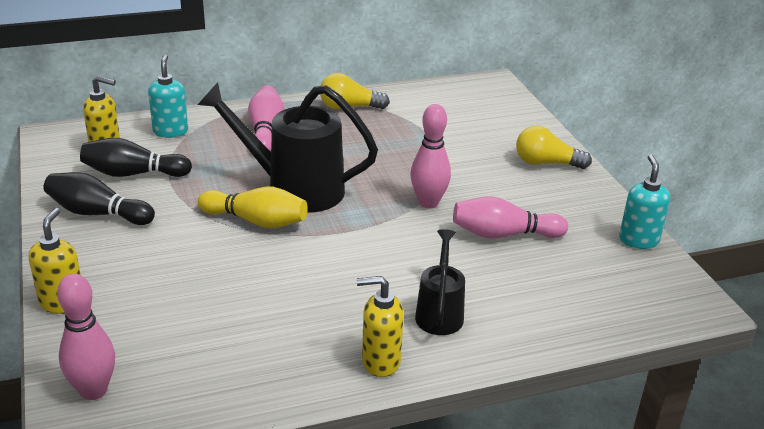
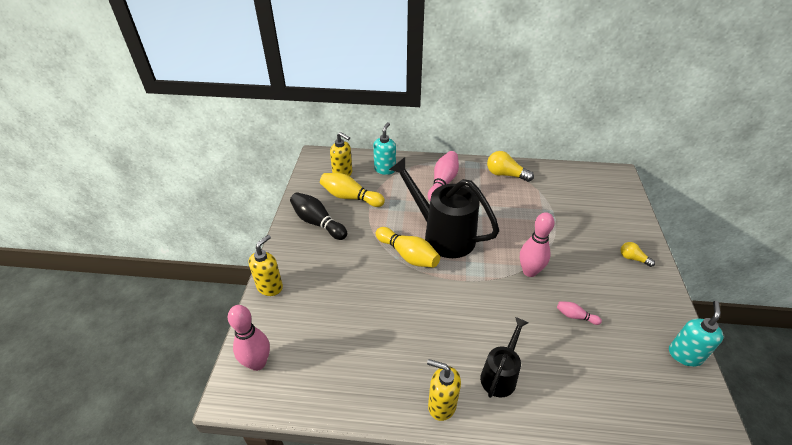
camera: 25 degrees right, 10 degrees up
(133, 174) = (350, 197): black bowling pin -> yellow bowling pin
(504, 234) = (575, 316): pink bowling pin -> pink bowling pin, size x0.51
(546, 163) = (633, 258): yellow light bulb -> yellow light bulb, size x0.60

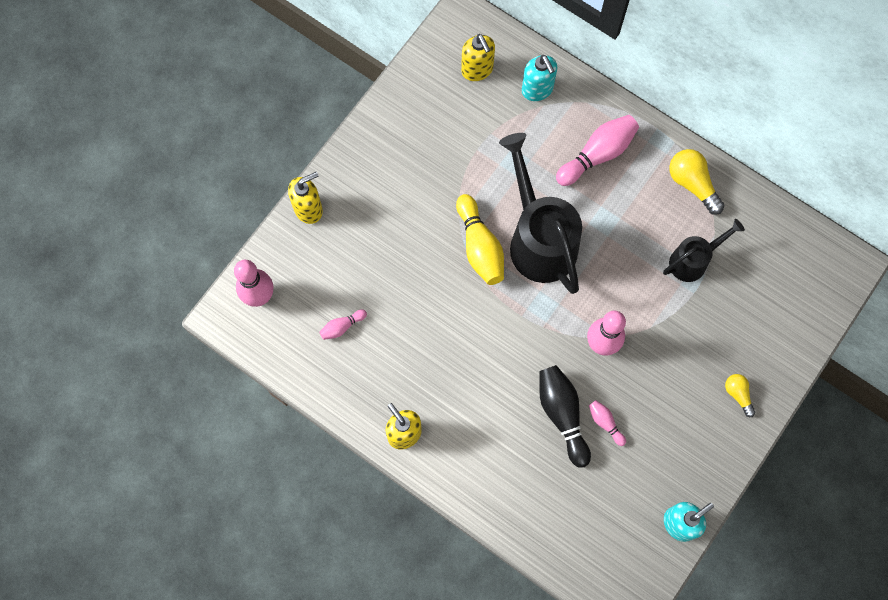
camera: 30 degrees right, 30 degrees up
(318, 223) = (403, 141): black bowling pin -> black bowling pin (562, 415)
(340, 351) = (342, 327): none -> pink bowling pin
(350, 197) = (464, 118): yellow bowling pin -> none
(385, 169) = (537, 89): turquoise soap dispenser -> turquoise soap dispenser turned 105 degrees clockwise
(500, 375) = (479, 437): black watering can -> black watering can (693, 261)

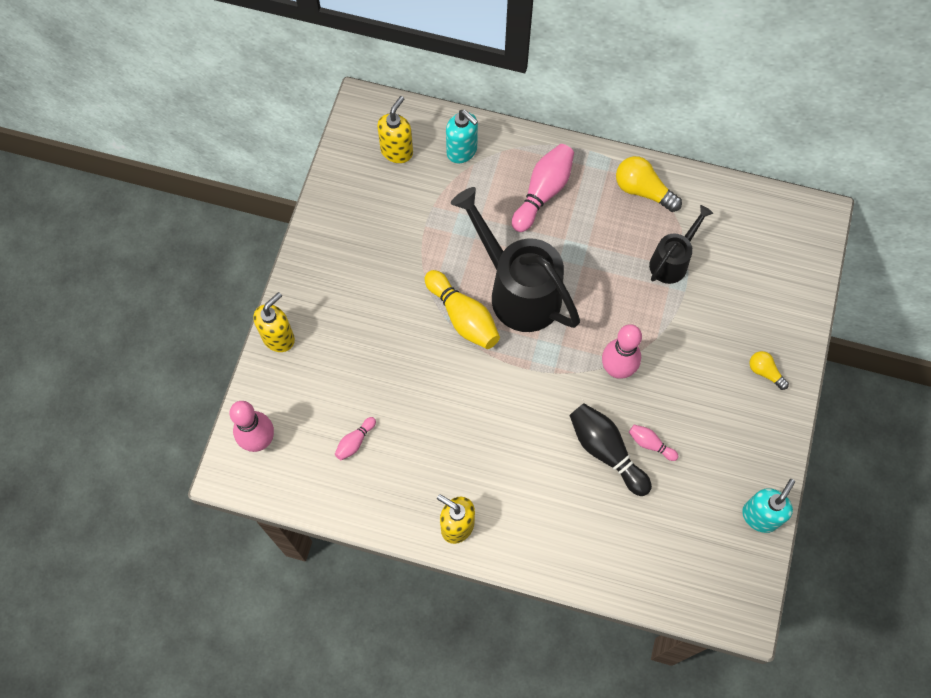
camera: 20 degrees left, 5 degrees down
(477, 70) = (397, 151): yellow soap dispenser -> yellow soap dispenser turned 105 degrees counterclockwise

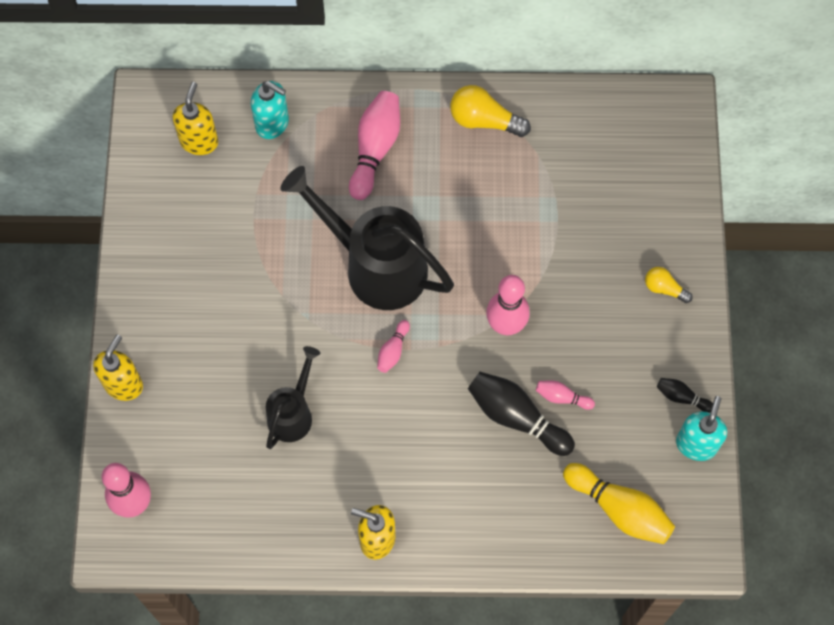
camera: 15 degrees left, 0 degrees up
(355, 441) = (241, 477): pink bowling pin -> pink bowling pin (393, 350)
(463, 317) = (323, 310): yellow bowling pin -> yellow bowling pin (619, 509)
(672, 261) = (535, 191): black watering can -> black watering can (293, 413)
(757, 471) = (682, 397): none -> black bowling pin

